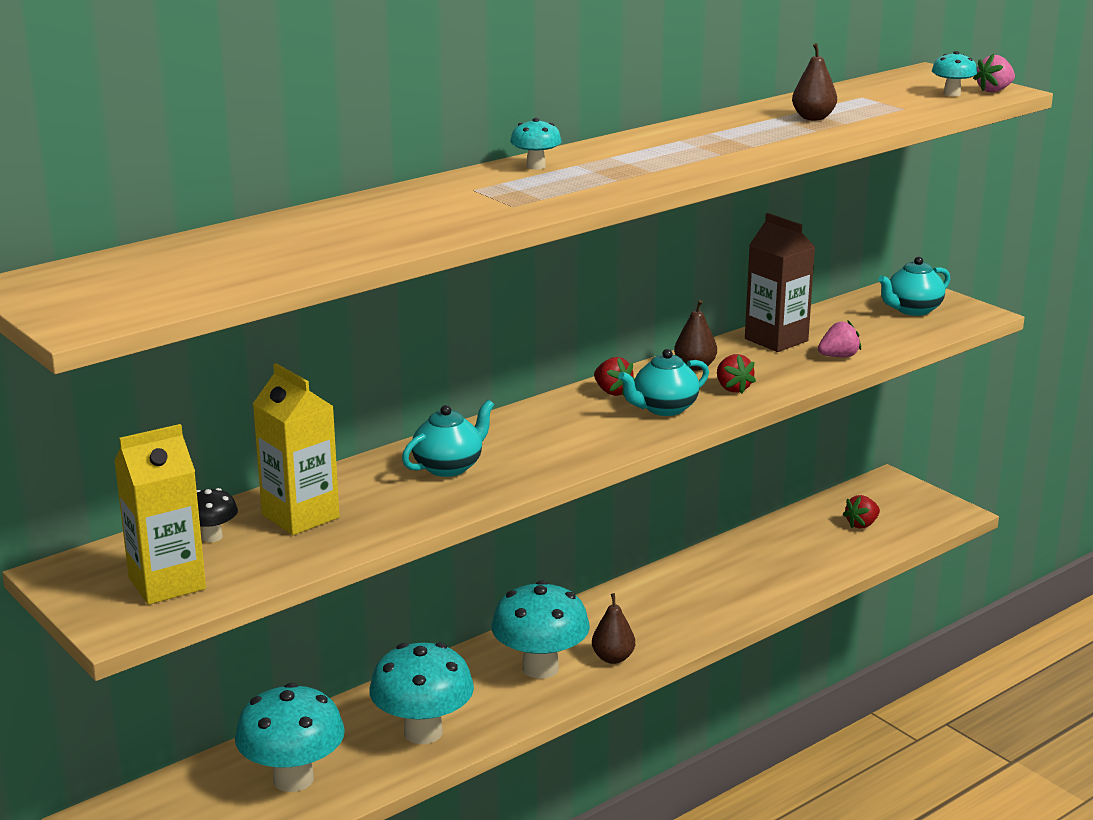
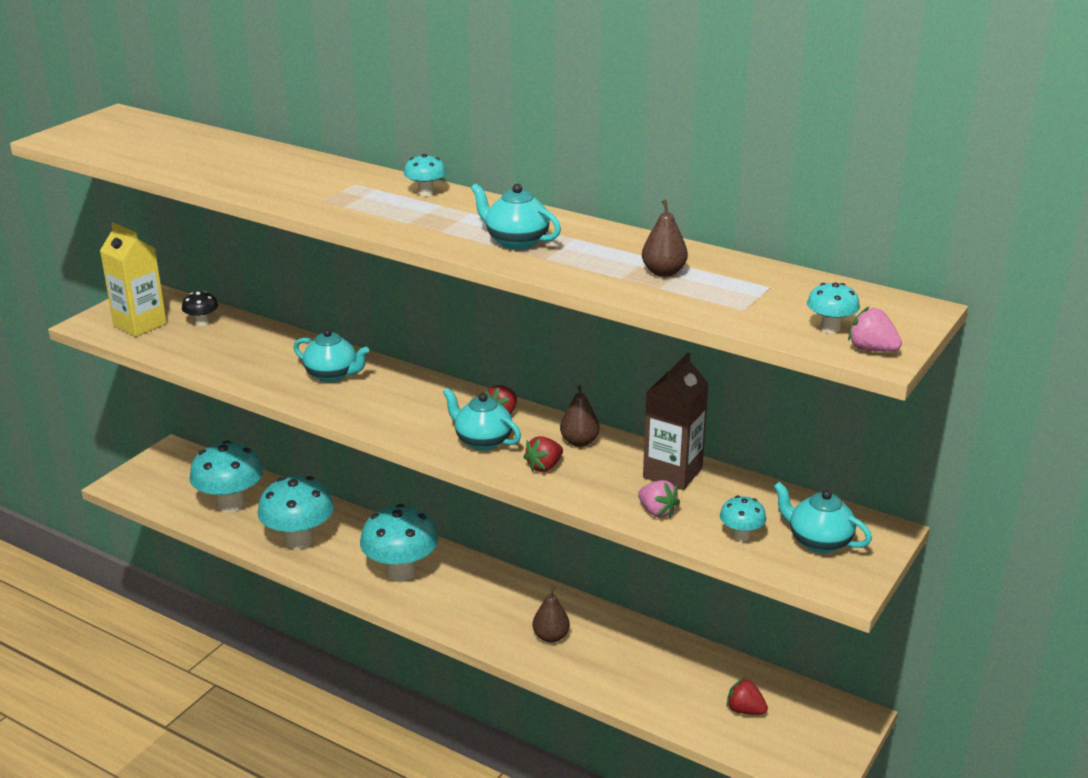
camera: 70 degrees right, 5 degrees up
(300, 516) = (238, 342): yellow carton -> none
(613, 658) = (430, 604): brown pear -> brown pear (551, 637)
(703, 150) = (516, 241): none -> turquoise teapot
(892, 333) = (741, 536): none -> turquoise mushroom

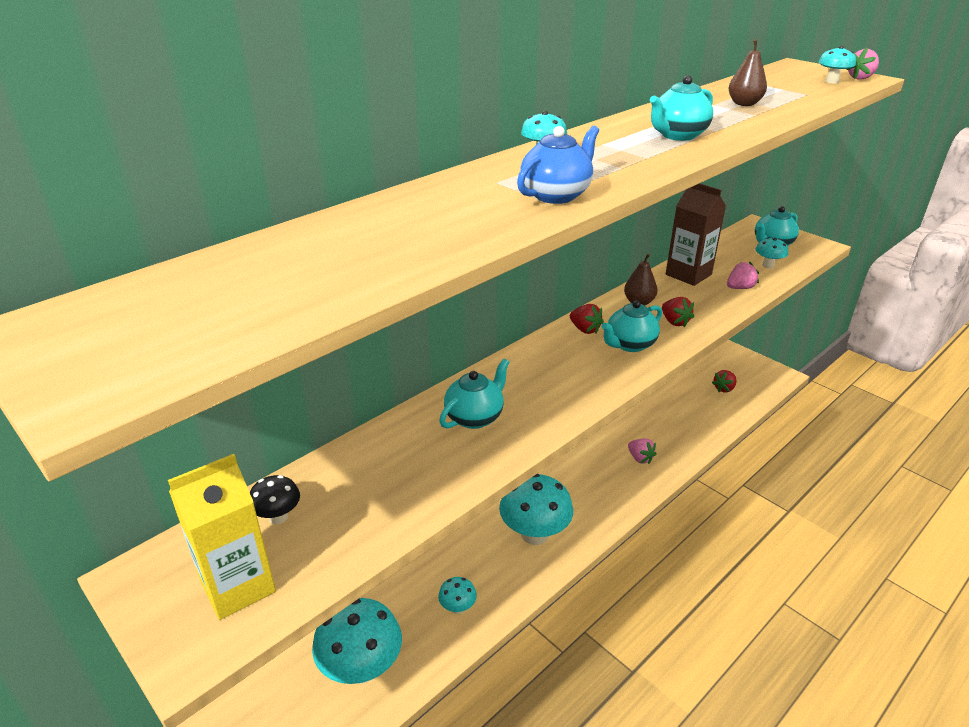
camera: 75 degrees left, 5 degrees up
(299, 540) = (457, 607): turquoise mushroom -> turquoise mushroom, size x0.48
(332, 204) = (556, 195): none -> blue teapot
(551, 637) = (640, 458): brown pear -> pink strawberry

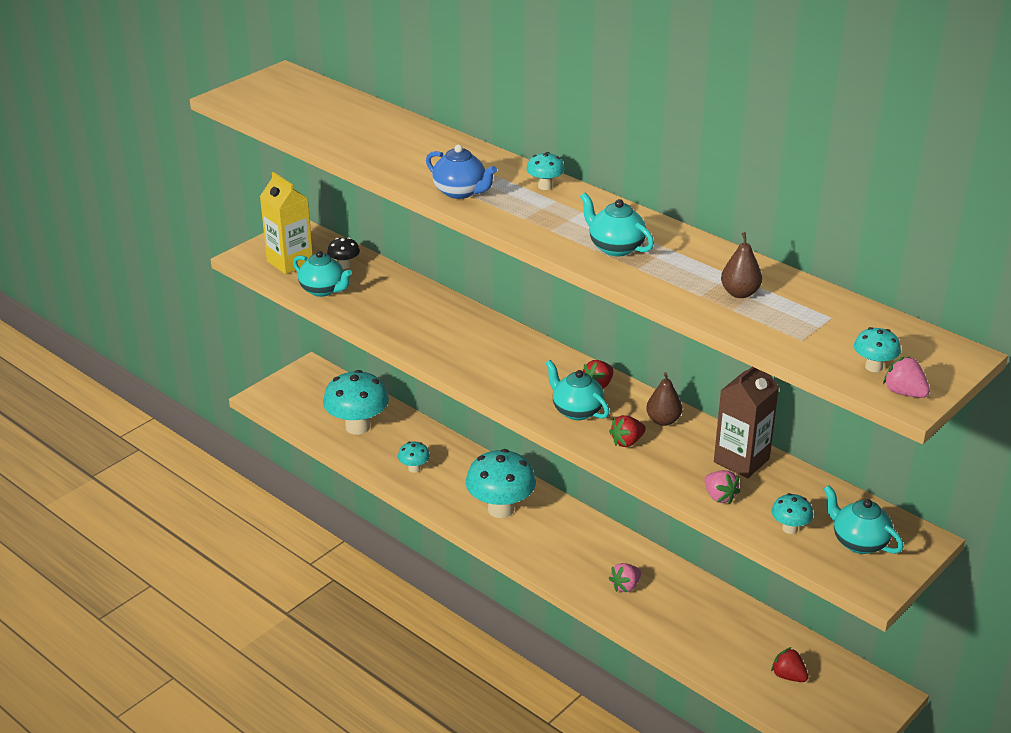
camera: 85 degrees right, 0 degrees up
(475, 417) = (453, 331): turquoise teapot -> turquoise teapot (323, 290)

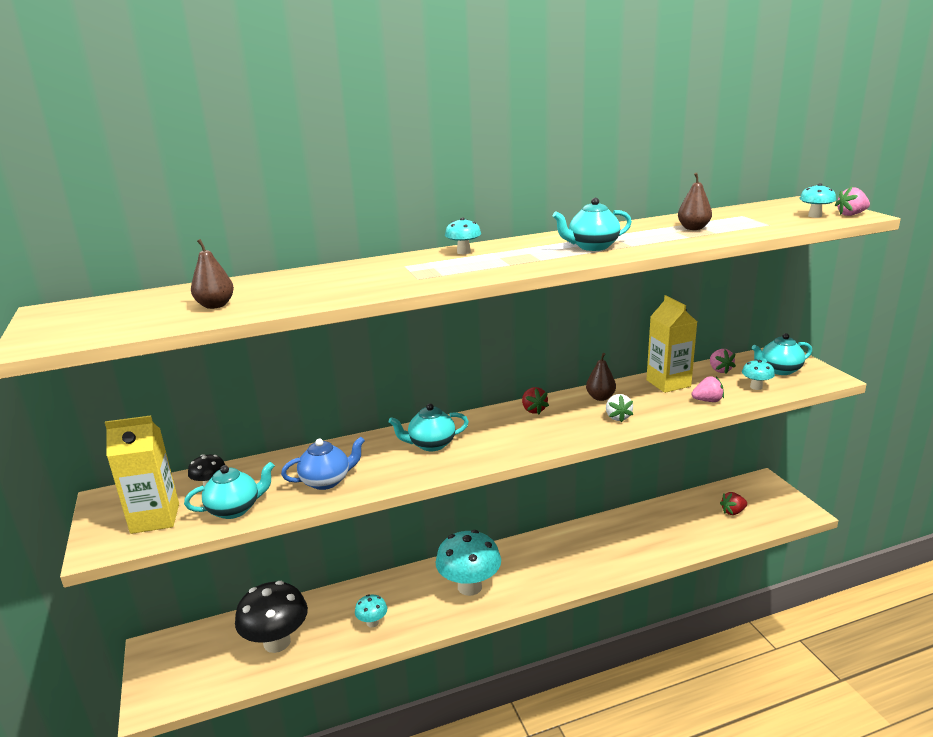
camera: 60 degrees left, 10 degrees down
(333, 127) = (215, 305): none -> brown pear
(357, 427) = (277, 642): turquoise mushroom -> black mushroom
(460, 192) = (432, 277): blue teapot -> blue teapot (327, 481)
(576, 411) = (560, 427): turquoise teapot -> turquoise teapot (431, 444)
(625, 586) = (605, 551): pink strawberry -> pink strawberry (719, 370)
(627, 442) = (618, 417): red strawberry -> white strawberry
(741, 460) = (668, 383): brown carton -> yellow carton

